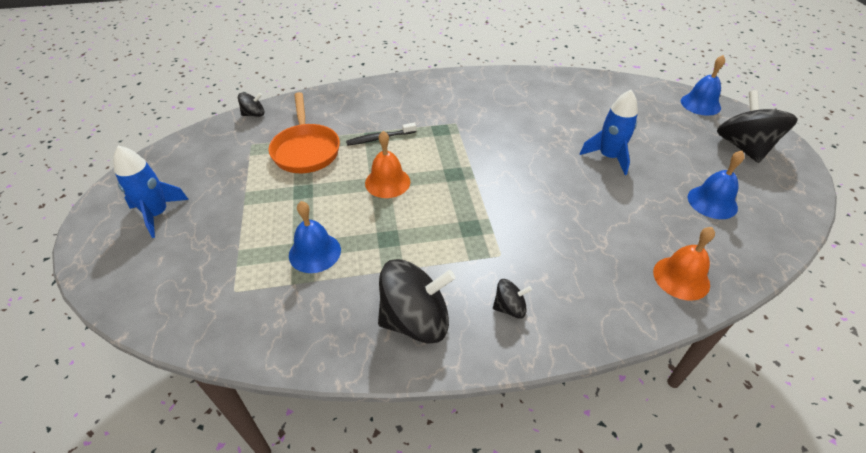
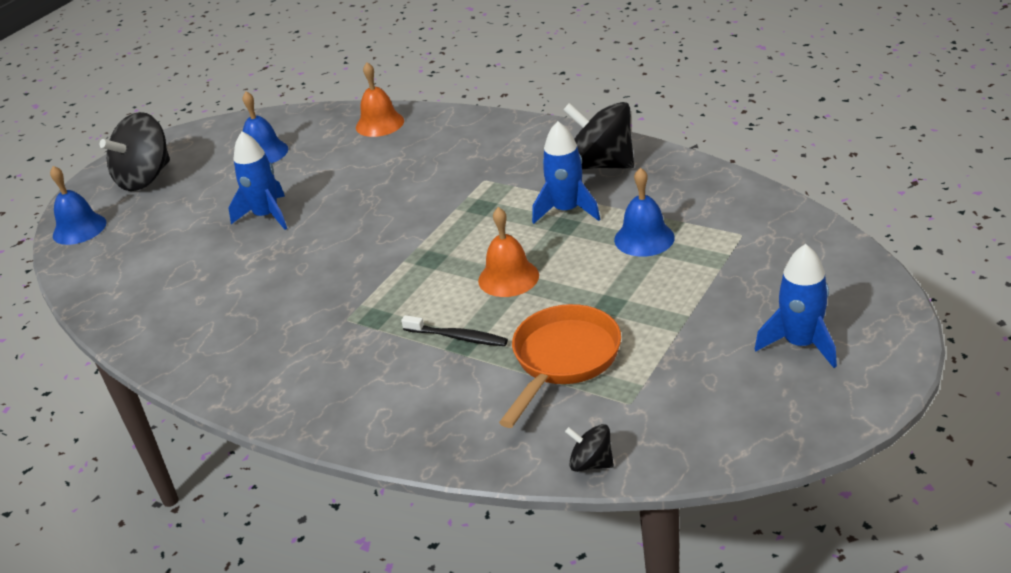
camera: 135 degrees left, 10 degrees down
(399, 253) = (567, 210): none -> blue rocket
(509, 308) = (523, 149): black spinning top -> none

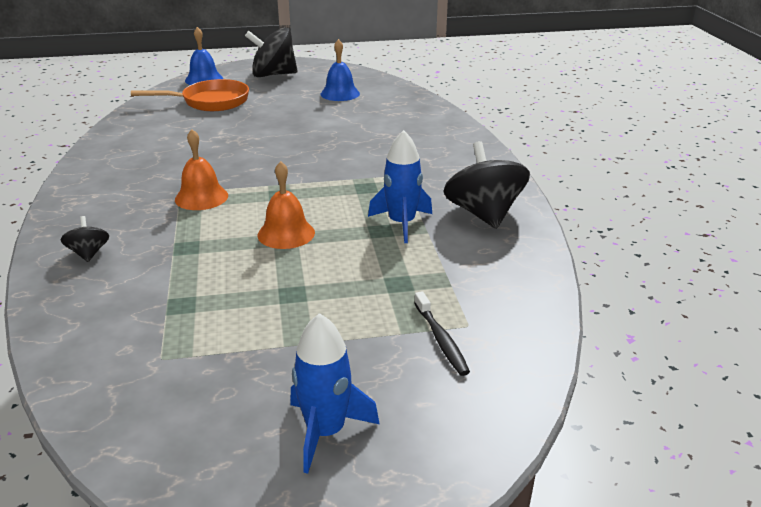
camera: 45 degrees right, 5 degrees down
(267, 216) = (272, 122): blue rocket -> none
(380, 124) = (421, 113): orange bell -> orange bell (201, 197)
(457, 337) = (192, 242): black toothbrush -> black toothbrush (441, 339)
(563, 360) = (198, 300): orange pan -> orange pan (210, 102)
(591, 463) = (66, 369): black spinning top -> black spinning top (89, 253)
(644, 238) = (403, 274): blue bell -> none

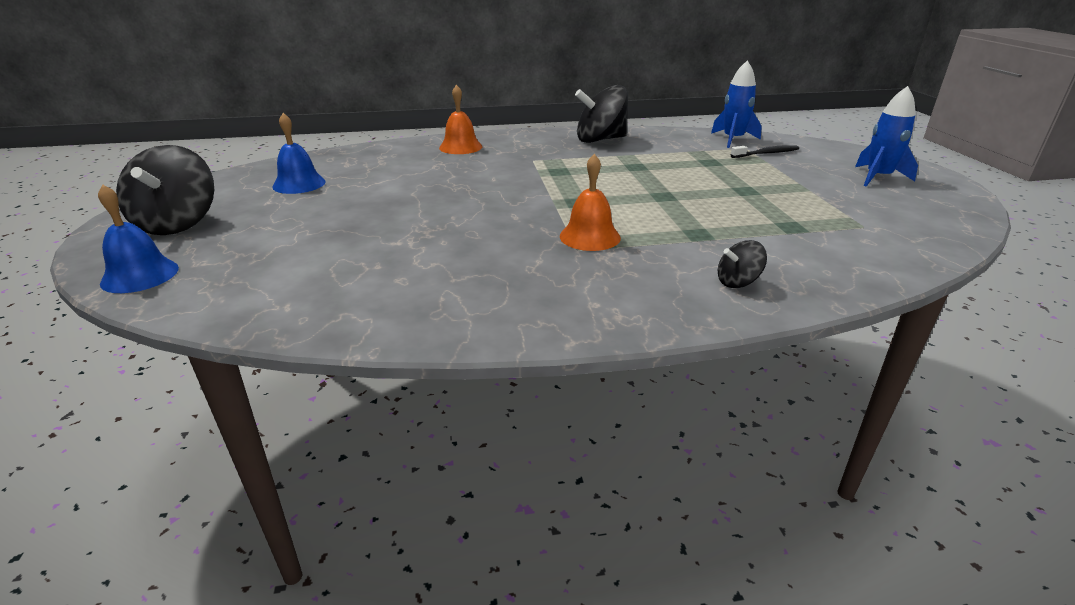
camera: 90 degrees left, 0 degrees up
(210, 102) = (266, 259): orange pan -> none
(286, 233) = (654, 196): orange bell -> orange bell (460, 147)
(402, 223) = (622, 160): blue rocket -> blue rocket (733, 140)

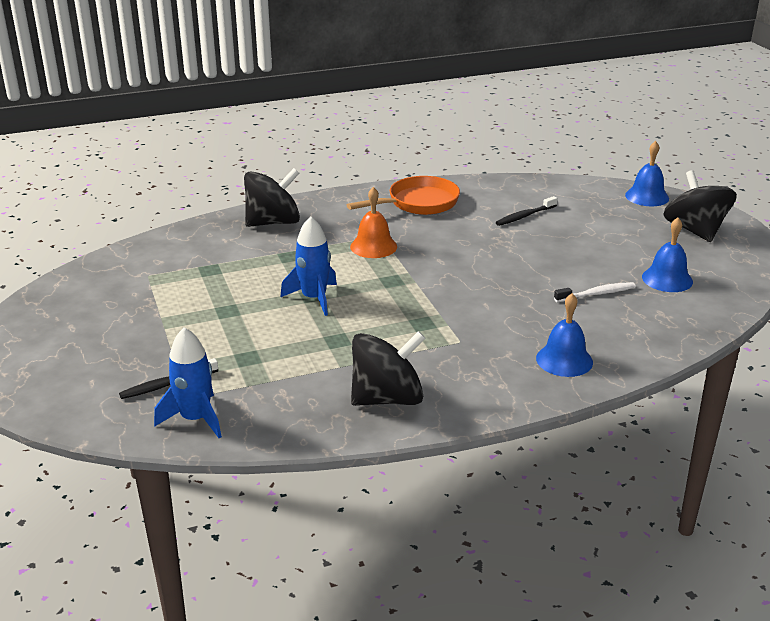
camera: 170 degrees right, 0 degrees up
(359, 260) = (525, 216): none -> black toothbrush
(383, 178) = (596, 294): none -> white toothbrush
(460, 147) = (564, 360): orange bell -> blue bell
(502, 296) = (418, 203): none -> orange pan
(737, 282) = (273, 222): black spinning top -> black spinning top, size x2.06
(878, 177) = (68, 345): blue rocket -> blue rocket (314, 298)

